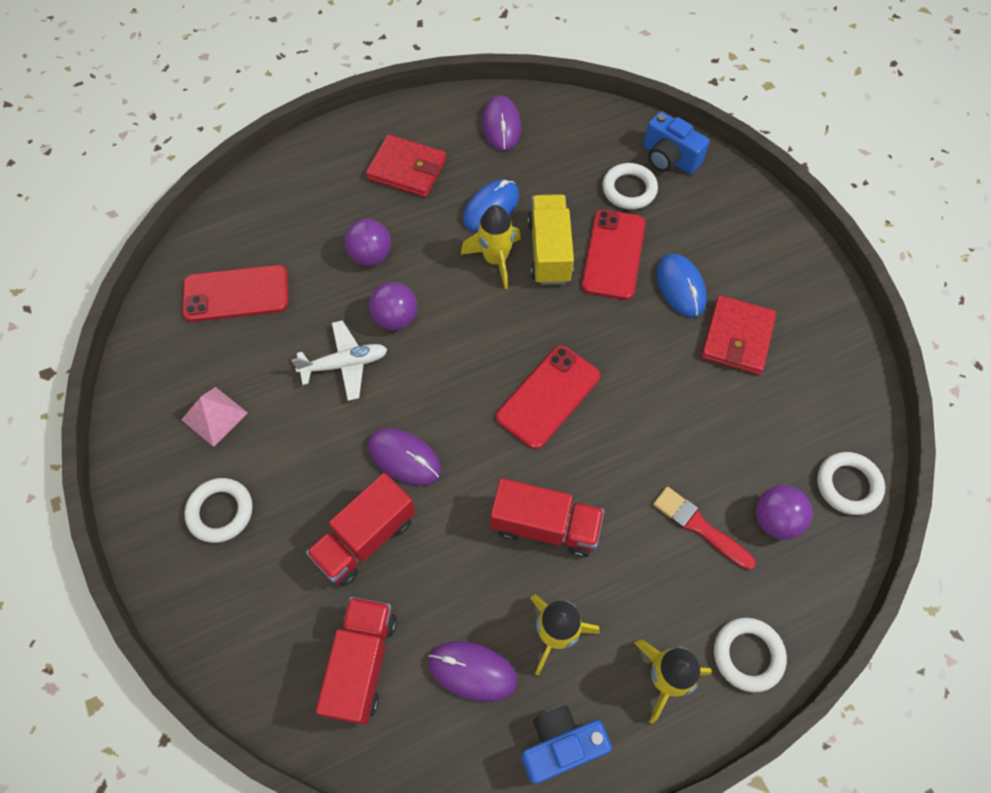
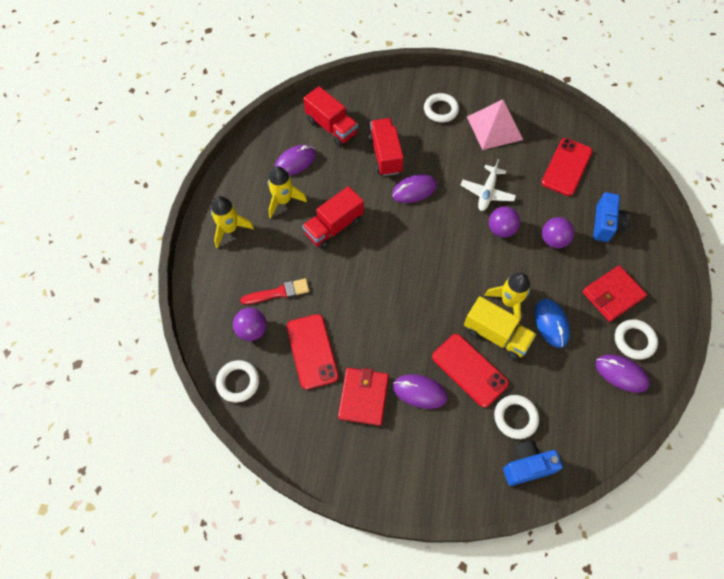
camera: 125 degrees right, 0 degrees up
(214, 416) = (494, 128): pink pyramid -> pink pyramid, size x1.64
(548, 397) = (400, 272): red phone -> red phone (312, 351)
(560, 745) = (240, 175): blue camera -> blue camera (605, 224)
(680, 287) = (419, 392): blue mouse -> purple mouse
(737, 337) = (363, 397): red wallet -> red wallet turned 45 degrees clockwise
(747, 655) = (208, 268): white ring -> white ring (634, 340)

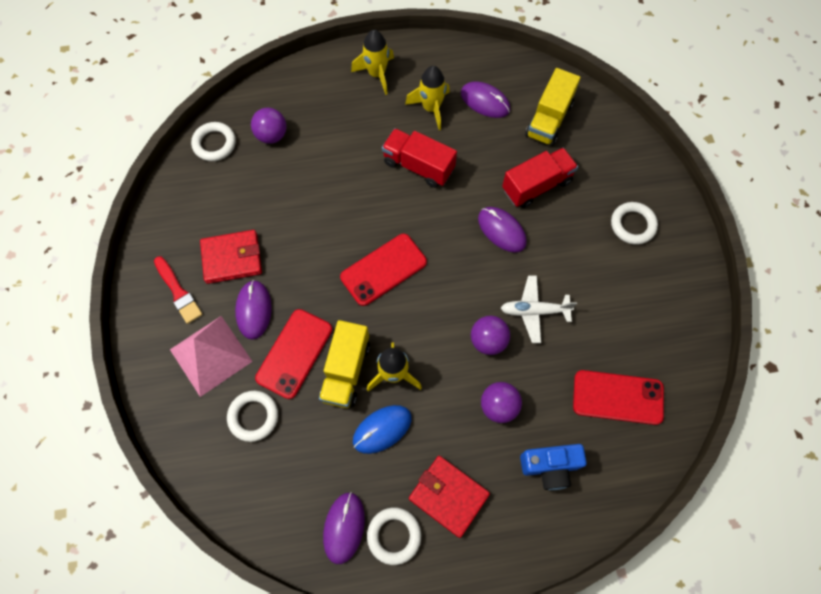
camera: 70 degrees right, 5 degrees up
(278, 292) = (321, 143): red brush -> red brush (178, 292)
(312, 351) = (267, 195): red phone -> red phone (383, 269)
(331, 127) = (549, 119): red truck -> yellow truck
(494, 128) = (636, 294): pink pyramid -> pink pyramid (211, 355)
(527, 466) = (202, 442): blue camera -> none

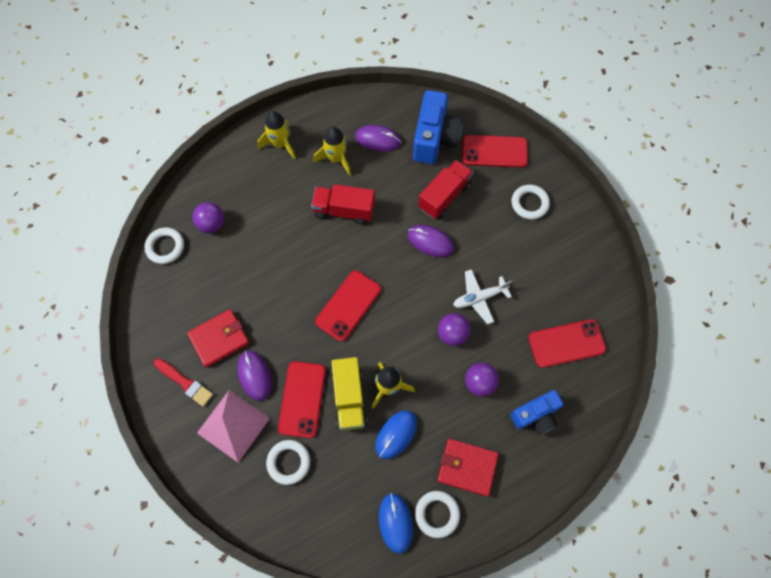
camera: 20 degrees left, 0 degrees up
(344, 527) = (395, 523): purple mouse -> blue mouse
(549, 119) = (434, 138): yellow truck -> blue camera
(613, 155) = (494, 151): none -> red phone

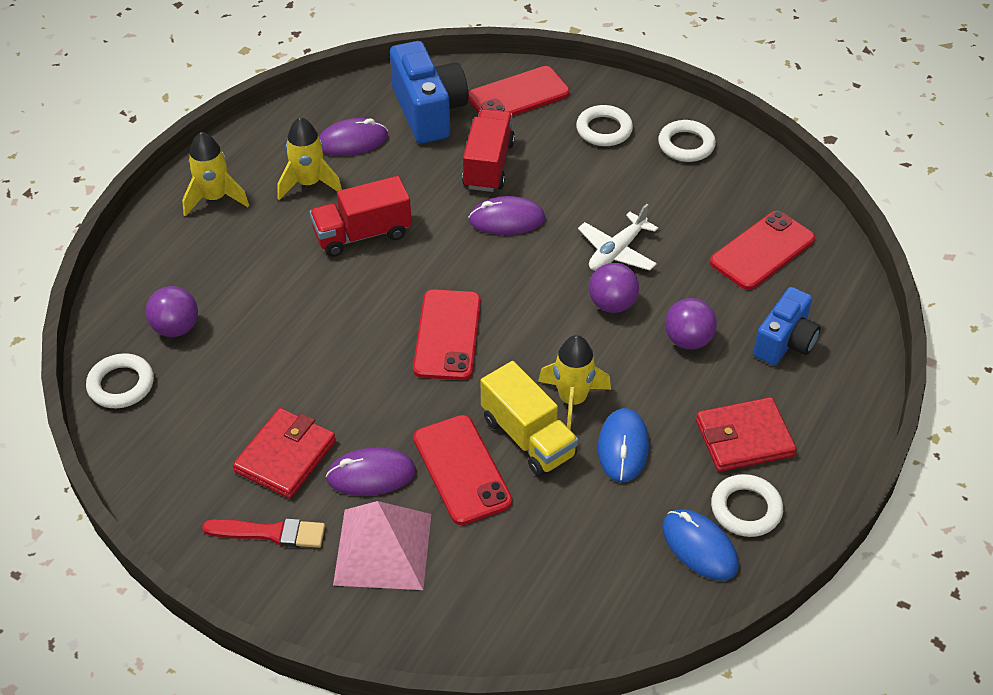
camera: 30 degrees left, 20 degrees down
(254, 375) = (371, 475): purple mouse -> purple mouse turned 45 degrees counterclockwise
(288, 462) = (498, 552): white ring -> white ring (686, 145)

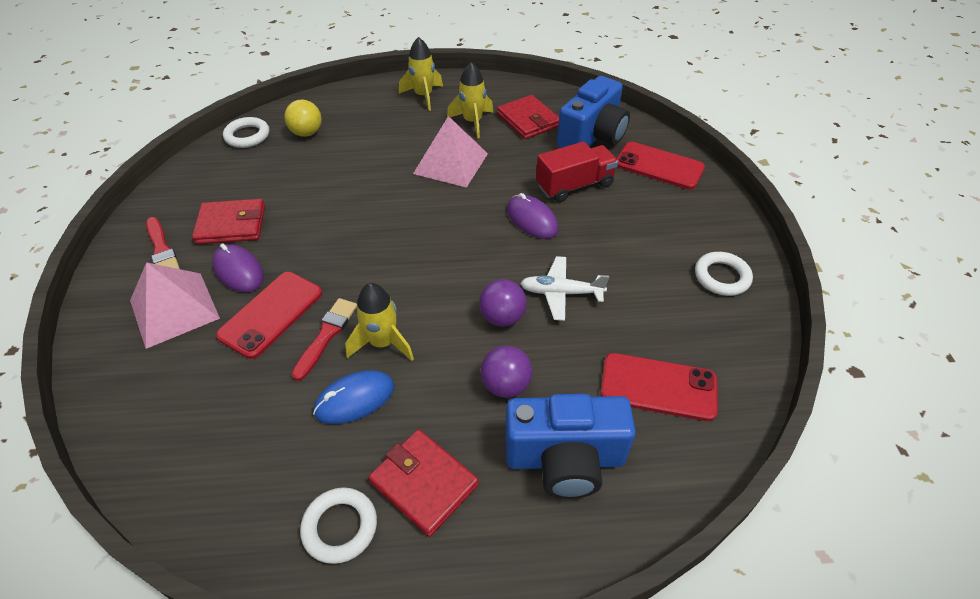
camera: 55 degrees right, 0 degrees up
(176, 328) = (307, 133): purple ball -> yellow ball
(352, 141) = (528, 120): purple mouse -> red wallet
(362, 234) = (451, 163): red truck -> pink pyramid
(447, 335) = (394, 245): red phone -> none
(528, 437) = (326, 335): yellow truck -> red brush
(604, 130) = (679, 223): white ring -> none
(699, 547) = (275, 510): blue mouse -> none
(785, 342) = (565, 459): blue camera -> blue camera, size x1.53

